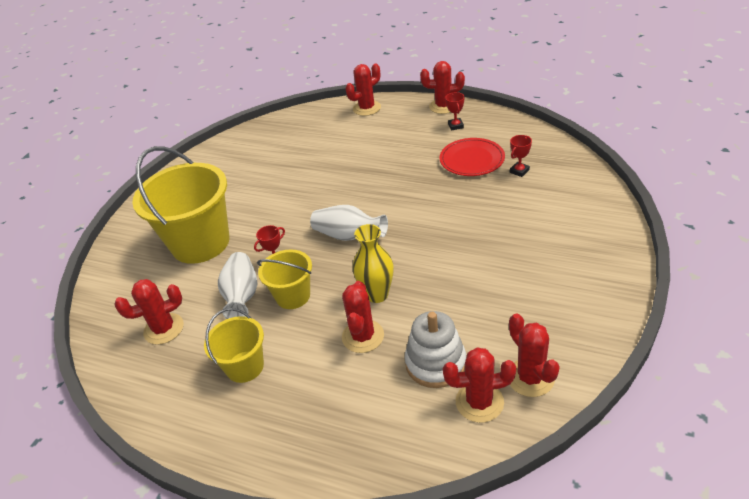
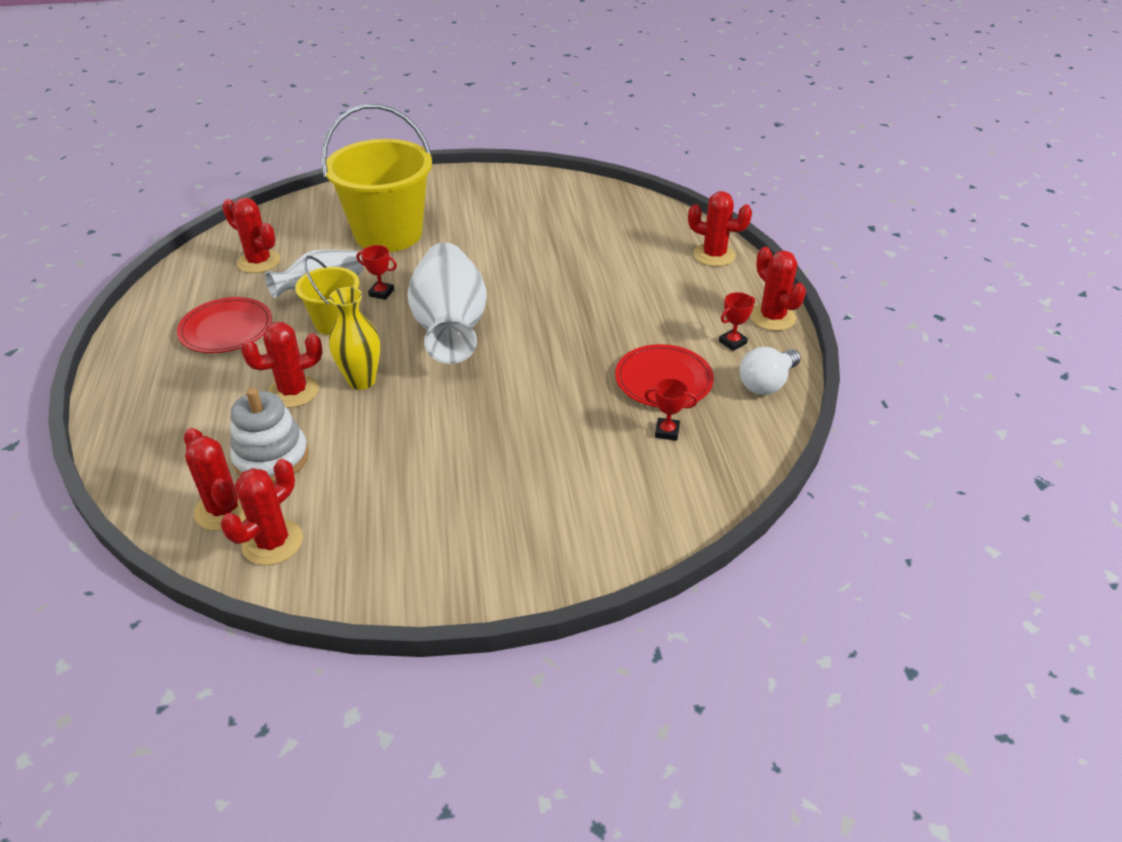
camera: 55 degrees right, 0 degrees up
(245, 366) = (226, 329): yellow bucket -> red plate
(348, 236) = (450, 327): white vase -> white vase, size x1.68
(500, 125) = (766, 383): none -> white light bulb

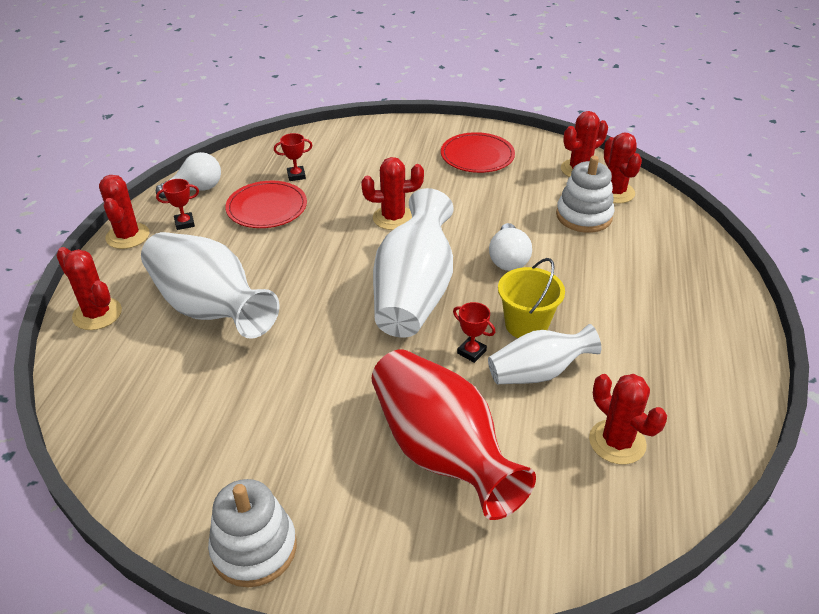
camera: 160 degrees left, 0 degrees up
(226, 329) = (641, 344): red plate -> red plate (477, 156)
(293, 391) = (568, 262): red cactus -> red cactus (393, 218)
(361, 381) = (508, 259): yellow vase -> white light bulb
(388, 234) = (441, 452): yellow bucket -> red vase
(485, 179) = (254, 548): none -> white stacking toy
(626, 277) = (210, 308): none -> white vase
(667, 431) = (296, 175): red trophy -> red trophy turned 45 degrees counterclockwise

